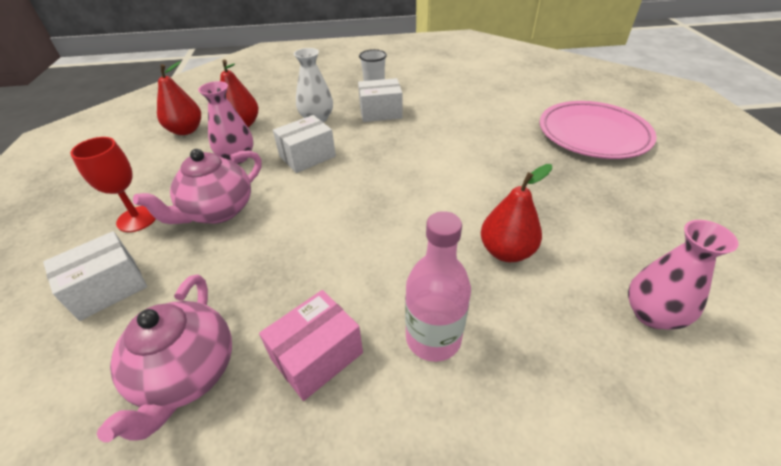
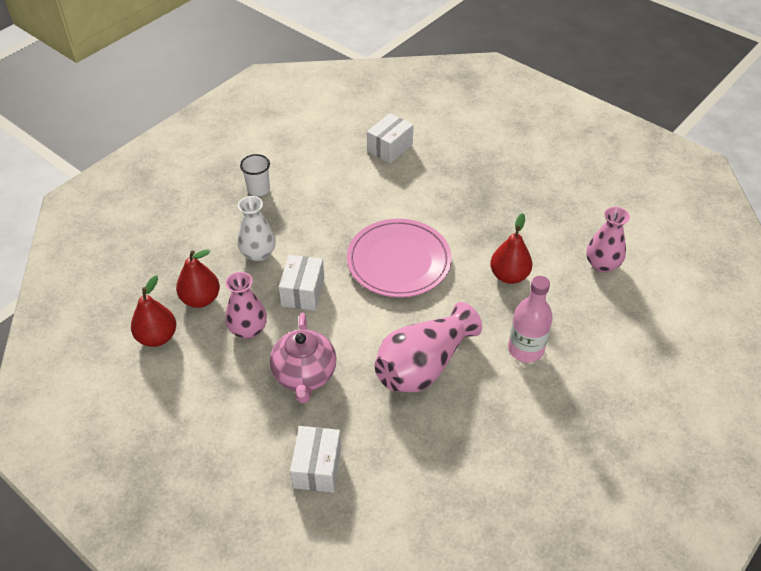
camera: 45 degrees left, 5 degrees up
(137, 219) = (255, 422): red goblet -> none
(187, 374) = (435, 459): pink teapot -> none
(311, 272) = (423, 365): none -> pink vase
(317, 356) = (485, 400): pink box -> none
(380, 112) = (302, 215): white box -> white box (390, 148)
(593, 134) = (472, 149): pink plate -> pink plate (399, 261)

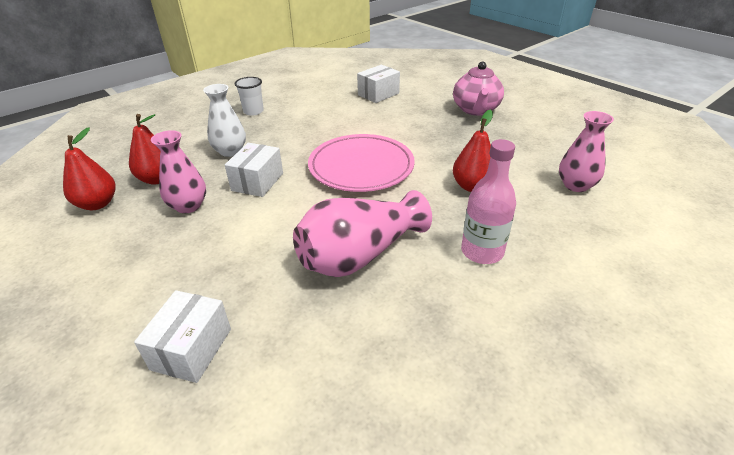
camera: 10 degrees right, 10 degrees down
(304, 375) = (225, 250): pink teapot -> pink teapot (475, 110)

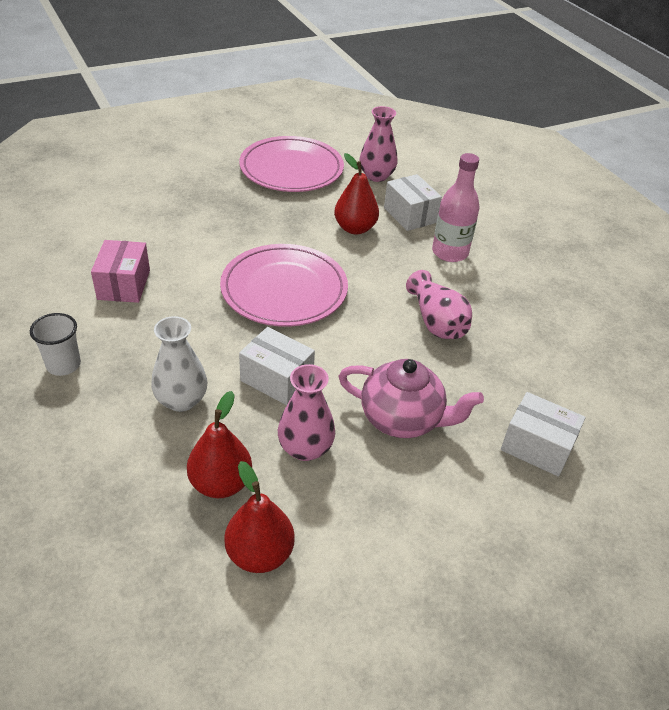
camera: 80 degrees left, 5 degrees up
(333, 111) = (124, 285): none -> pink box
(359, 255) = (436, 322): pink vase -> pink vase, size x0.66
(378, 94) = (102, 236): white box -> white box (410, 215)
(475, 110) = (203, 179): pink teapot -> pink teapot (402, 419)
(532, 141) = (291, 169): none -> pink plate

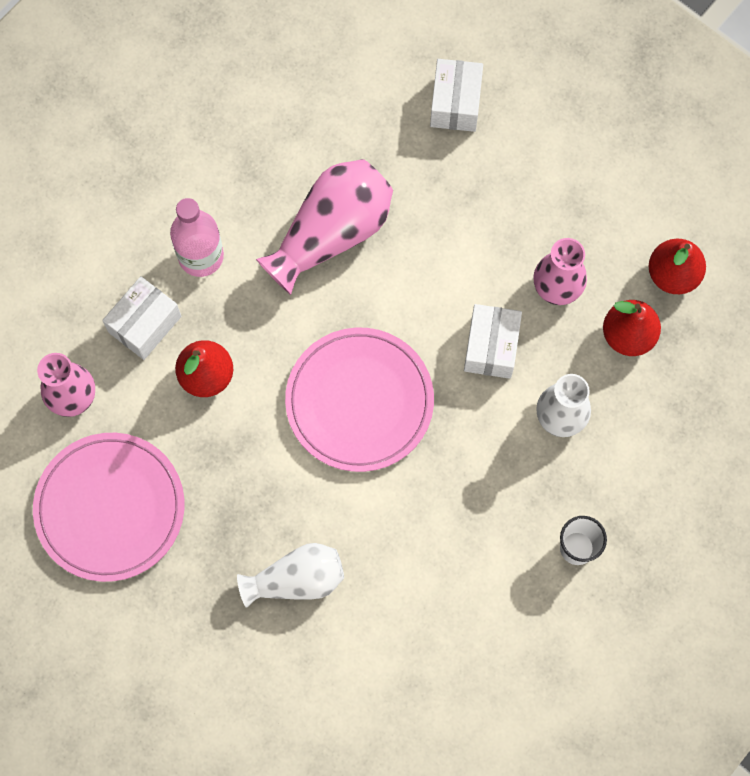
camera: 110 degrees left, 30 degrees up
(124, 285) = (438, 568): pink box -> none
(179, 221) = (296, 580): none -> white vase
(402, 419) = (482, 221): pink teapot -> none
(436, 322) = (331, 233): pink vase -> pink vase, size x1.51

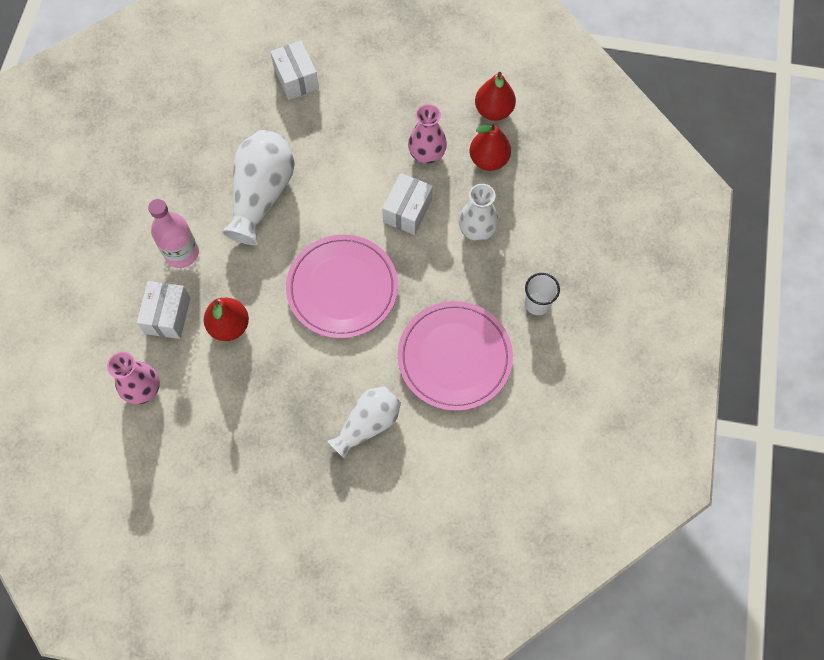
camera: 30 degrees left, 5 degrees down
(110, 508) = (212, 448): pink plate -> pink plate (454, 357)
(331, 233) = (262, 195): pink vase -> white vase
(491, 347) = (407, 211): white box -> white box turned 45 degrees clockwise

